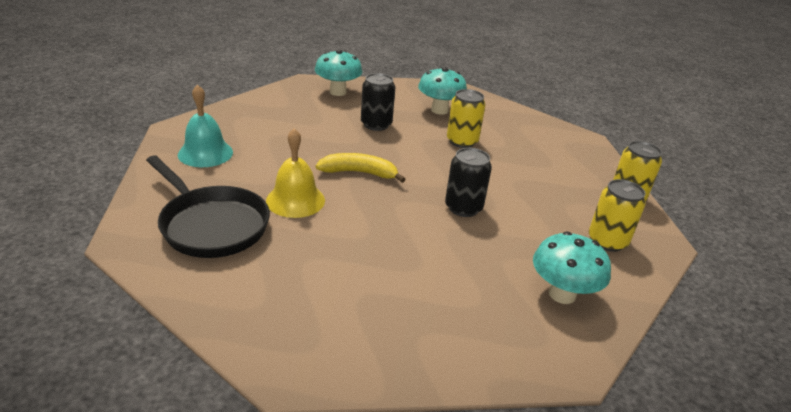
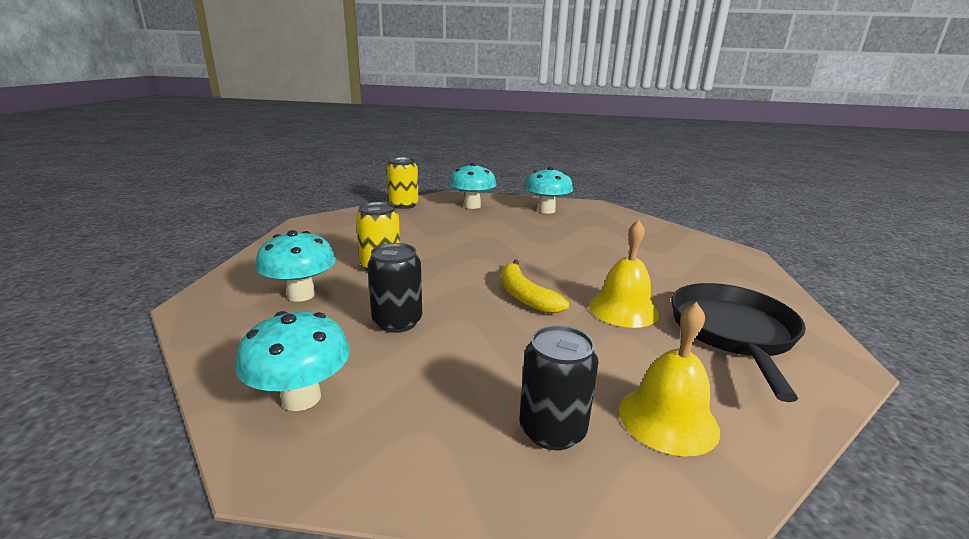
camera: 120 degrees left, 10 degrees down
(205, 153) = (668, 419): turquoise bell -> yellow bell
(463, 208) = (504, 244): black can -> black can (552, 430)
(607, 241) = (472, 206): yellow can -> turquoise mushroom

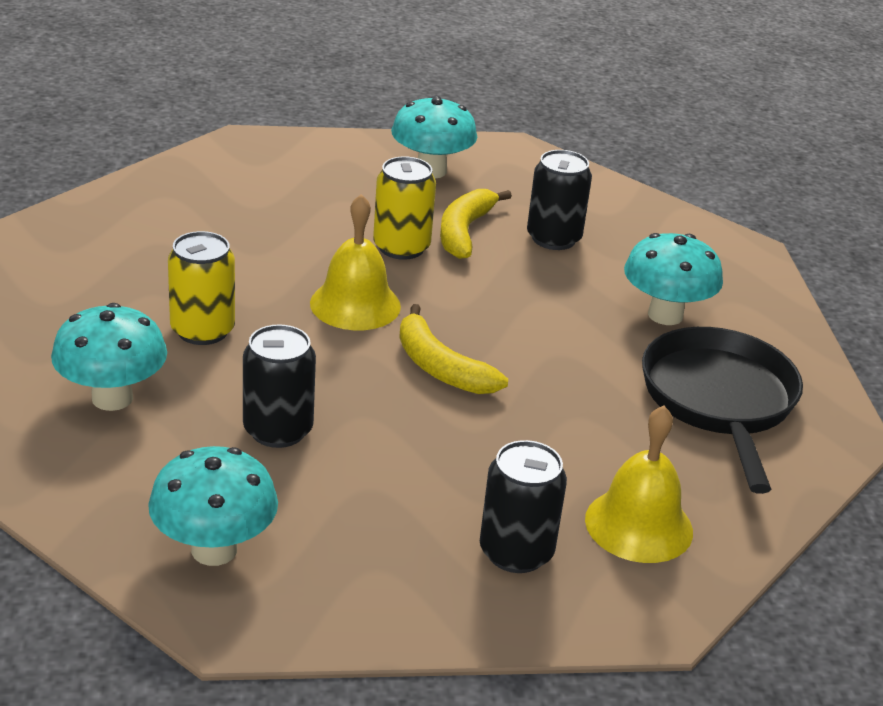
camera: 15 degrees left, 10 degrees up
(403, 205) = (168, 176): yellow can -> yellow can (401, 247)
(472, 206) = (295, 168): turquoise mushroom -> turquoise mushroom (665, 315)
(559, 234) = (464, 232): none -> yellow banana
(613, 240) = (553, 238): none -> black can
(623, 309) = (579, 377): yellow bell -> yellow bell (355, 304)

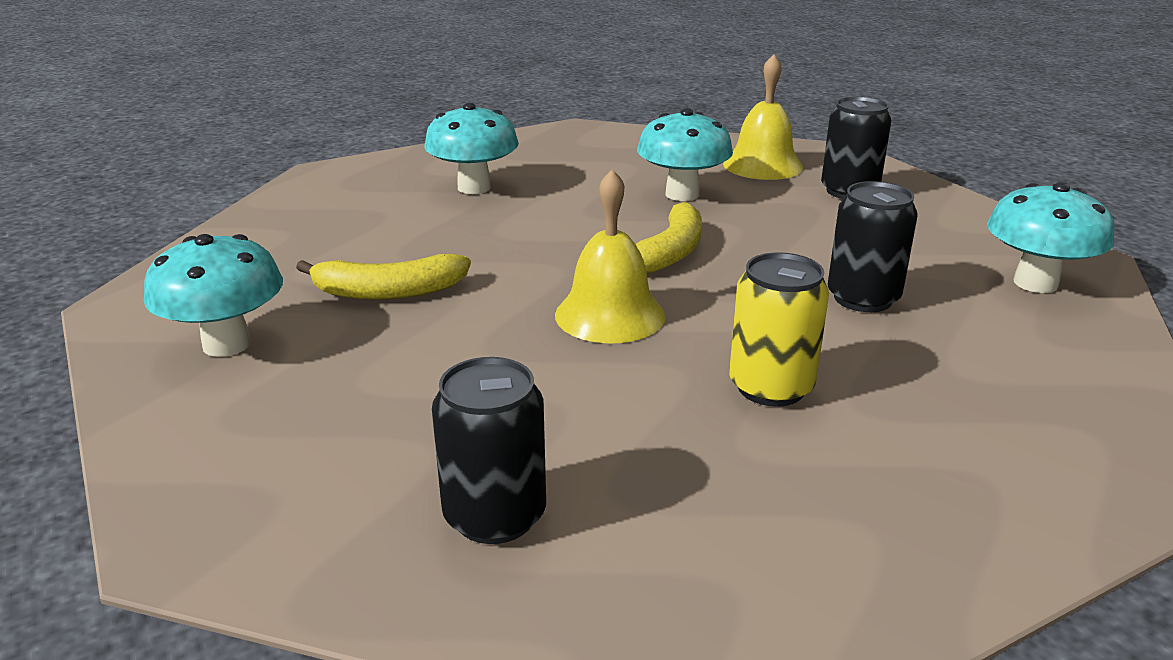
camera: 110 degrees left, 5 degrees down
(112, 398) = (959, 399): turquoise mushroom -> turquoise mushroom (682, 194)
(401, 247) = (458, 318): yellow can -> none
(553, 238) = (366, 247): black can -> black can (495, 516)
(719, 401) = (583, 160): black pan -> none

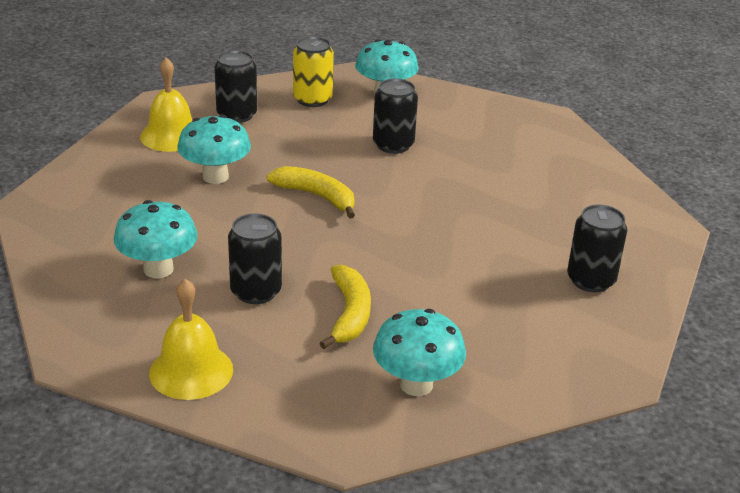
camera: 85 degrees left, 5 degrees up
(435, 236) = (256, 291): none -> black can
(610, 315) = (399, 228): yellow bell -> yellow bell (191, 371)
(771, 387) = (484, 190): yellow can -> yellow can (312, 99)

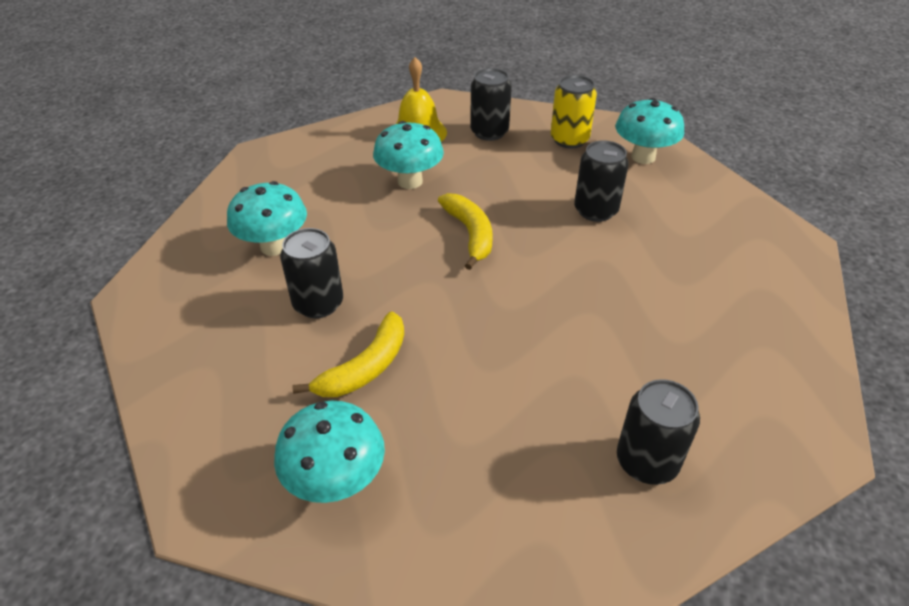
camera: 40 degrees right, 10 degrees up
(191, 371) = (187, 354): yellow bell -> none

